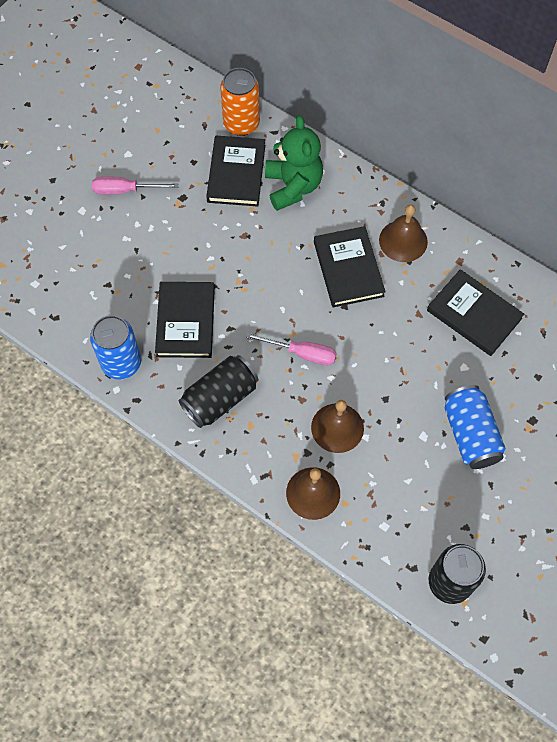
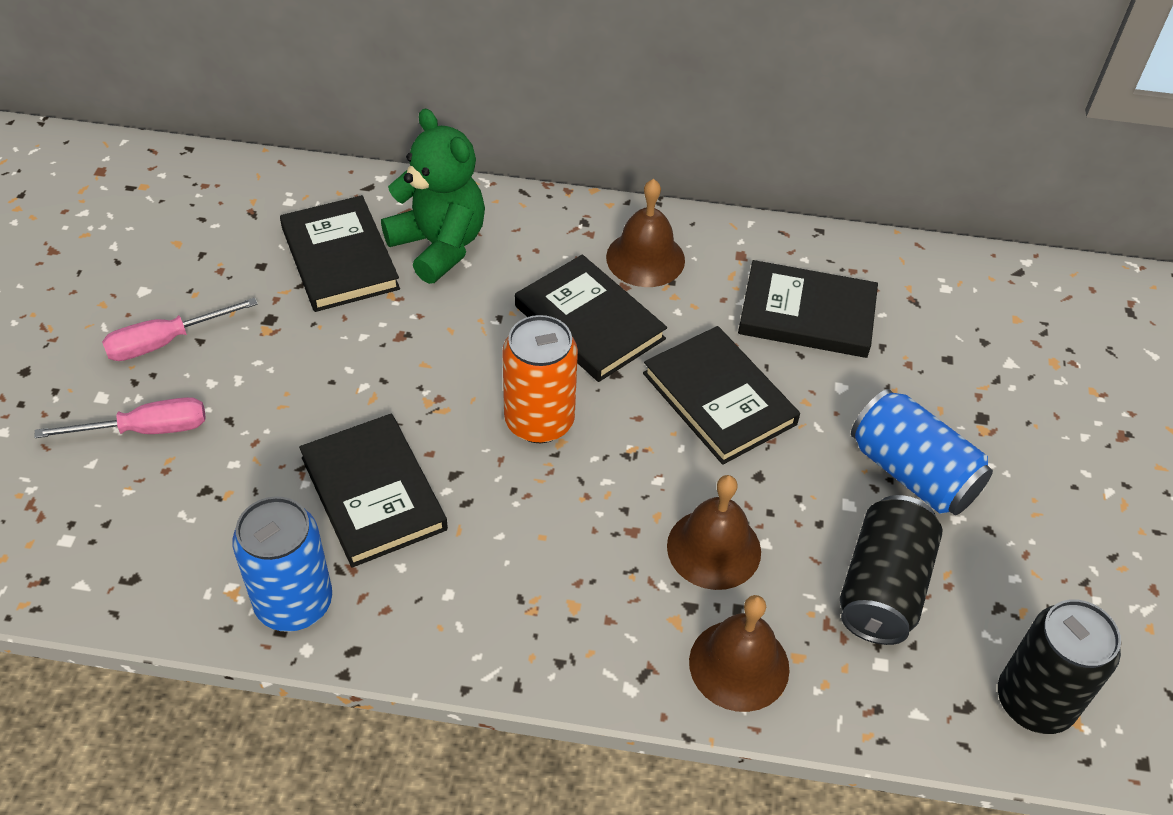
camera: 30 degrees left, 15 degrees down
(220, 398) = (498, 586): black can -> black can (882, 587)
(241, 124) = (311, 193): orange can -> orange can (539, 421)
(302, 353) = (591, 464): pink screwdriver -> pink screwdriver (146, 430)
(391, 345) = (719, 398): none -> black book

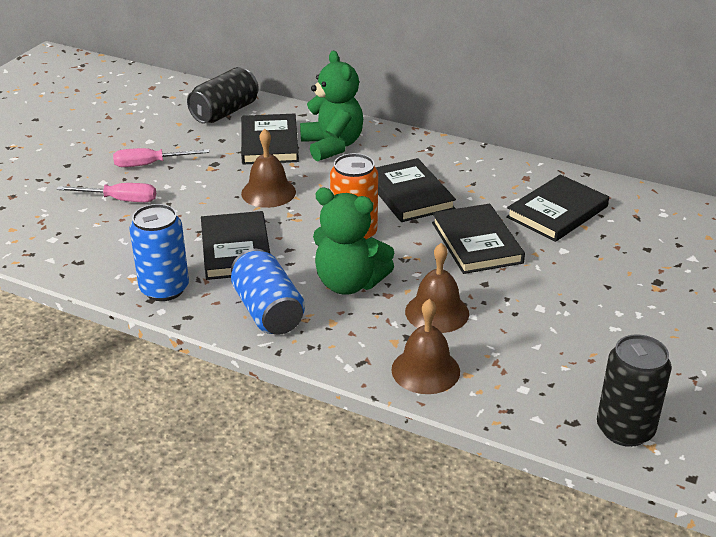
camera: 20 degrees right, 15 degrees down
(569, 522) = (349, 283): none -> green teddy bear
(645, 258) = (461, 170): brown bell -> brown bell (268, 192)
(807, 314) = (557, 212): black book -> black book turned 75 degrees counterclockwise
(882, 587) = (543, 352): black can -> black can (225, 112)
(912, 473) = (593, 300): blue can -> blue can (268, 311)

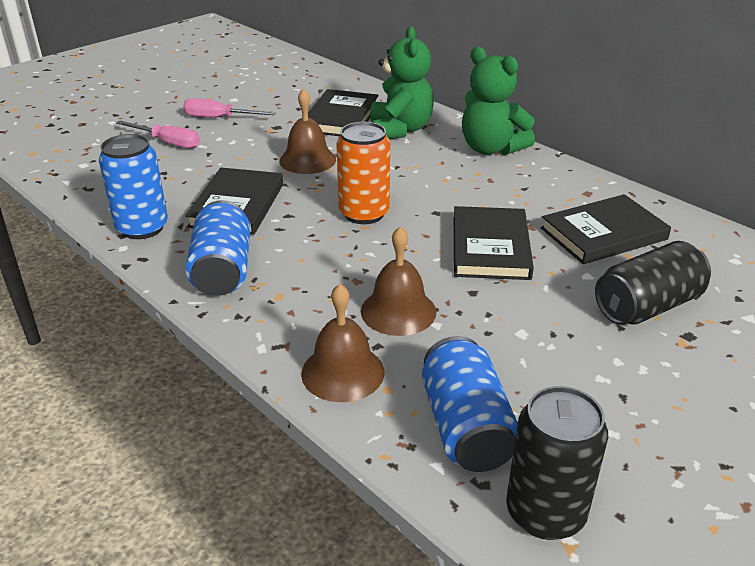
camera: 20 degrees right, 0 degrees up
(225, 112) = (319, 86): black can -> black can (647, 306)
(349, 283) = (324, 260): green teddy bear -> green teddy bear (491, 149)
(409, 194) = (448, 186): black book -> none
(540, 387) = (466, 427): none -> blue can

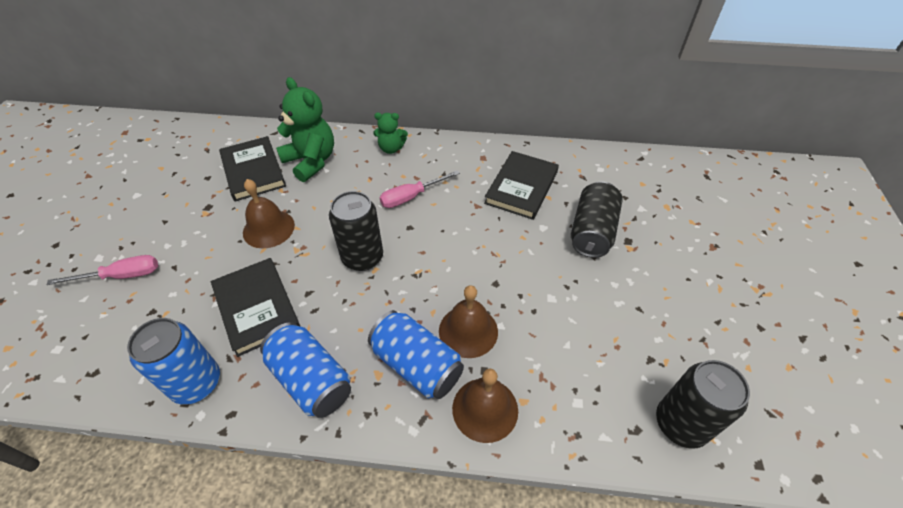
camera: 40 degrees left, 15 degrees up
(218, 118) = (143, 223): pink screwdriver -> pink screwdriver (411, 197)
(364, 213) = (362, 257): orange can -> black can
(466, 427) = (590, 395): blue can -> blue can (417, 365)
(490, 247) = (471, 238): black book -> none
(491, 149) = (391, 148): green teddy bear -> green teddy bear, size x0.56

